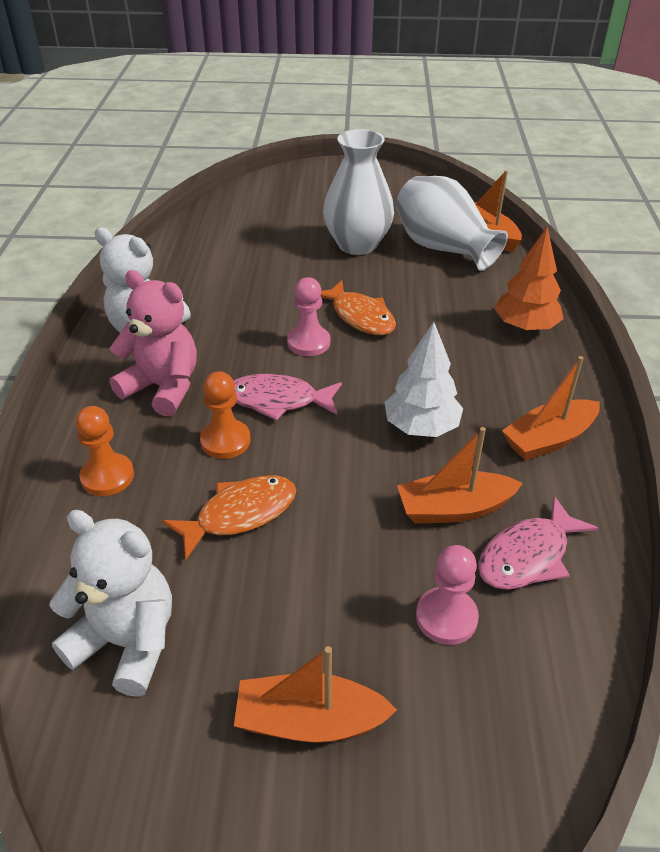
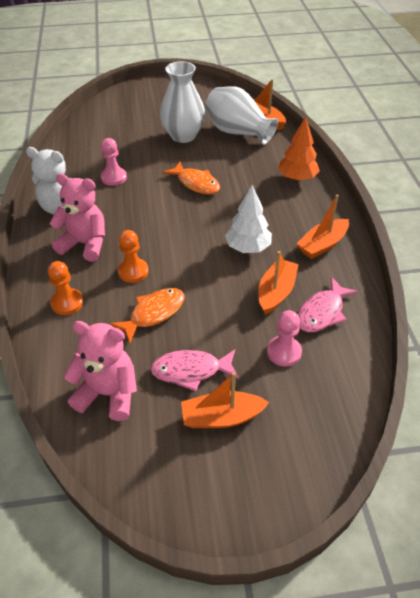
camera: 10 degrees left, 5 degrees up
(127, 642) = (108, 393): white teddy bear -> pink teddy bear
(278, 400) = (158, 243): pink fish -> pink fish (191, 371)
(308, 342) = (168, 204): pink pawn -> pink pawn (114, 177)
(454, 509) = (276, 292): orange boat -> orange boat turned 135 degrees clockwise

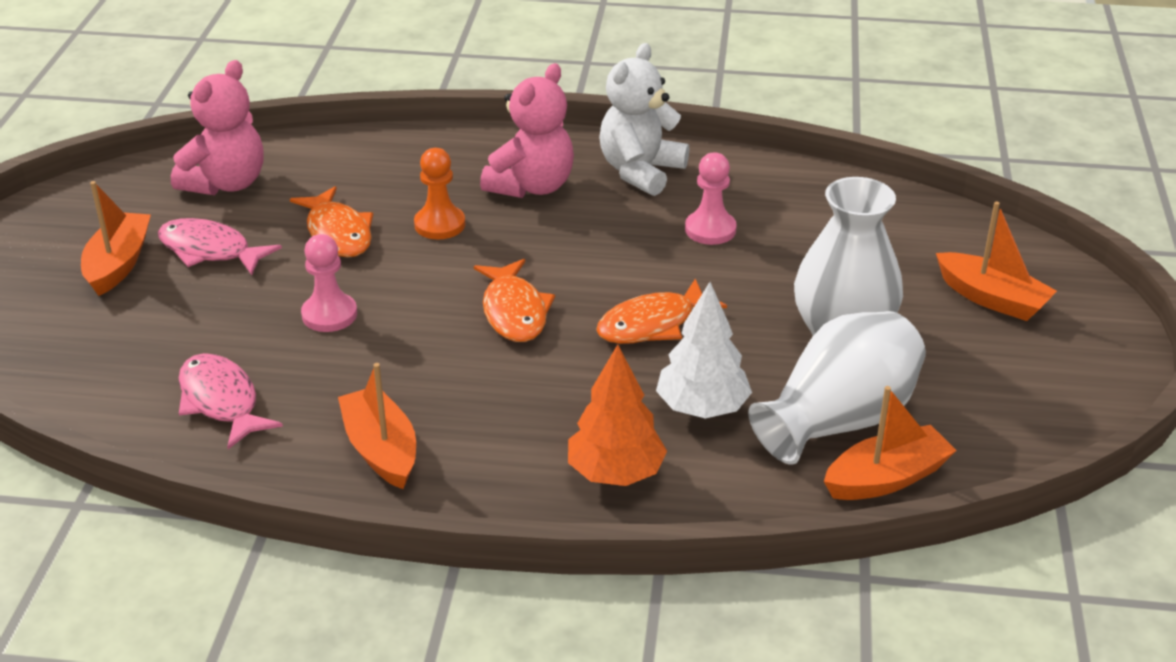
camera: 105 degrees right, 10 degrees down
(67, 303) = (409, 164): orange pawn -> none
(191, 371) = (210, 251): pink fish -> pink fish turned 75 degrees counterclockwise
(203, 226) = (514, 311): none -> orange fish
(248, 247) = (428, 353): white tree -> white tree (702, 408)
(276, 292) = (299, 361): orange boat -> orange boat (992, 299)
(284, 352) = (176, 340): pink pawn -> pink pawn (329, 315)

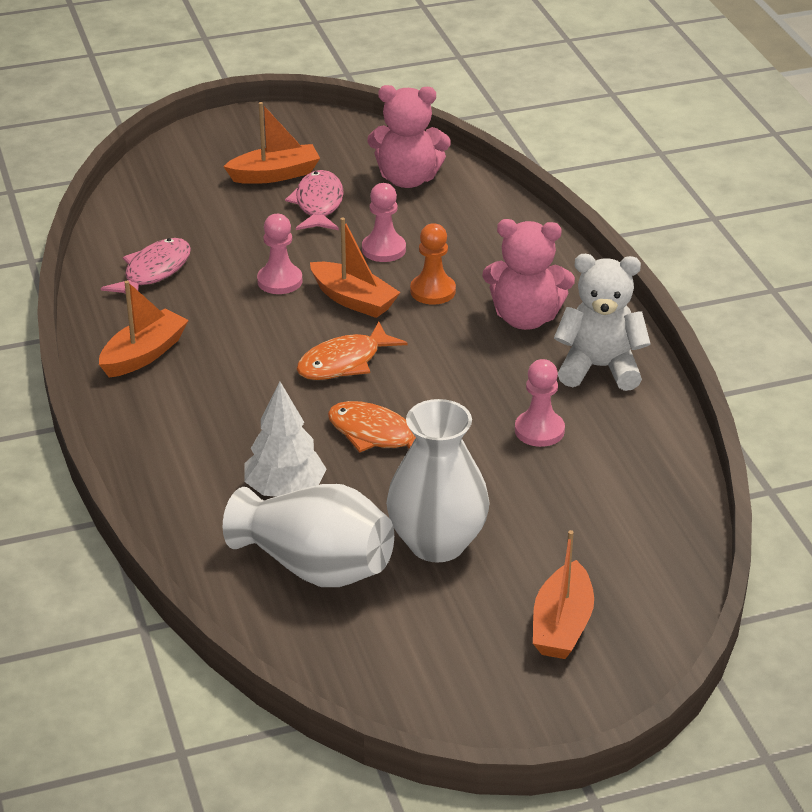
camera: 65 degrees right, 0 degrees up
(338, 233) = (383, 249): orange fish -> pink pawn
(615, 473) = (181, 467): orange tree -> none
(886, 478) = (257, 610): orange boat -> orange boat (353, 300)

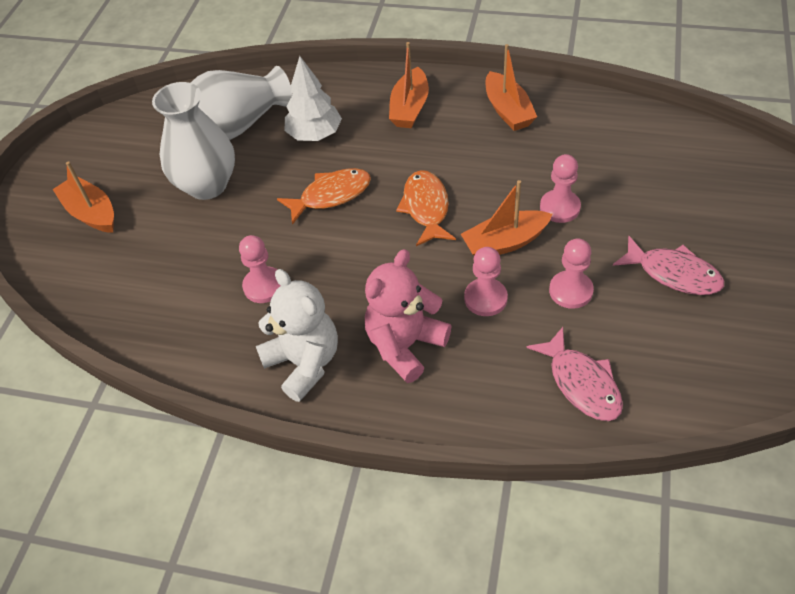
camera: 125 degrees right, 15 degrees up
(153, 272) = (615, 141): pink fish -> pink fish (581, 383)
(275, 175) = (744, 261): orange boat -> orange boat (409, 108)
(408, 179) = (691, 359): pink teddy bear -> none
(433, 291) = (485, 298): orange pawn -> pink pawn
(599, 368) = (304, 363): white teddy bear -> white teddy bear turned 75 degrees counterclockwise

